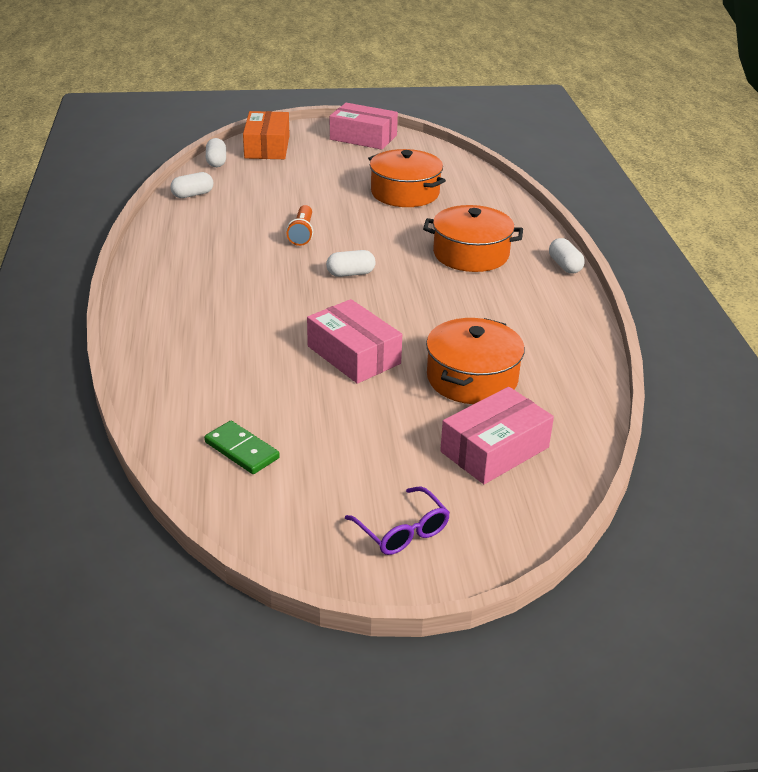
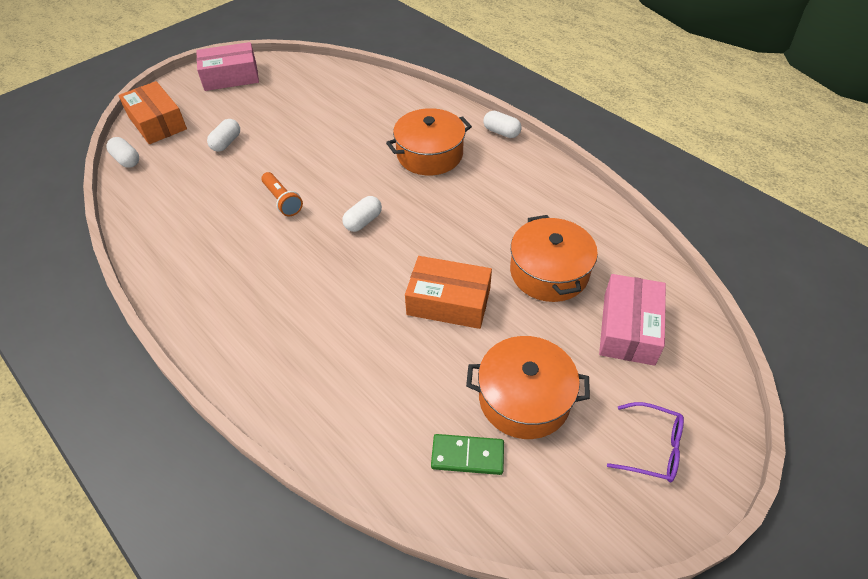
camera: 35 degrees left, 15 degrees up
(192, 195) = (142, 207): white capsule -> white capsule (226, 143)
(353, 355) = (448, 302): pink box -> orange box
(405, 193) = (321, 118): orange pot -> orange pot (524, 398)

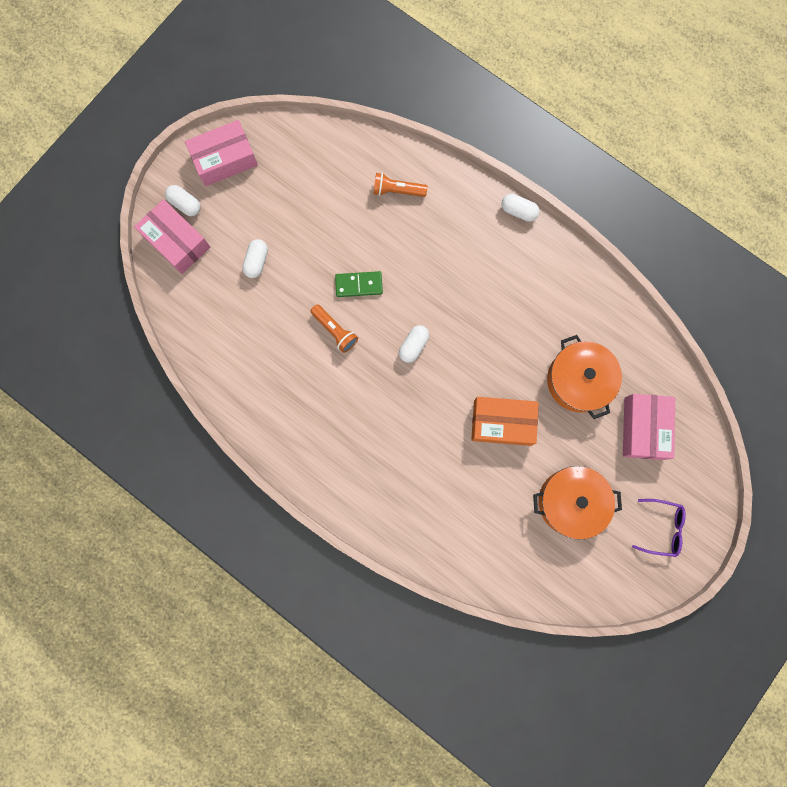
camera: 10 degrees left, 30 degrees up
(126, 160) = (169, 298): white capsule -> white capsule (185, 204)
(157, 122) = (176, 241): orange box -> pink box
(383, 108) = (397, 190): none -> orange flashlight
(429, 154) = (455, 252): orange pot -> none
(467, 456) = (537, 553): green domino -> green domino (359, 285)

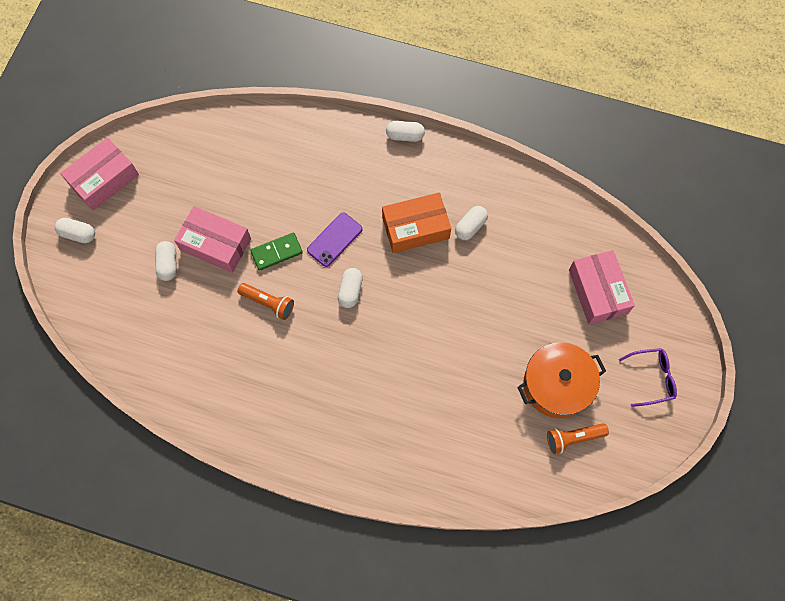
camera: 20 degrees left, 10 degrees down
(176, 241) = (80, 272): pink box -> pink box (215, 244)
(397, 190) = (283, 154): orange flashlight -> orange flashlight (573, 438)
(416, 291) = (334, 239): none -> purple phone
(502, 423) = (462, 333): orange box -> orange box (415, 228)
(547, 323) = (470, 227): none -> white capsule
(578, 380) = (519, 269): orange pot -> none

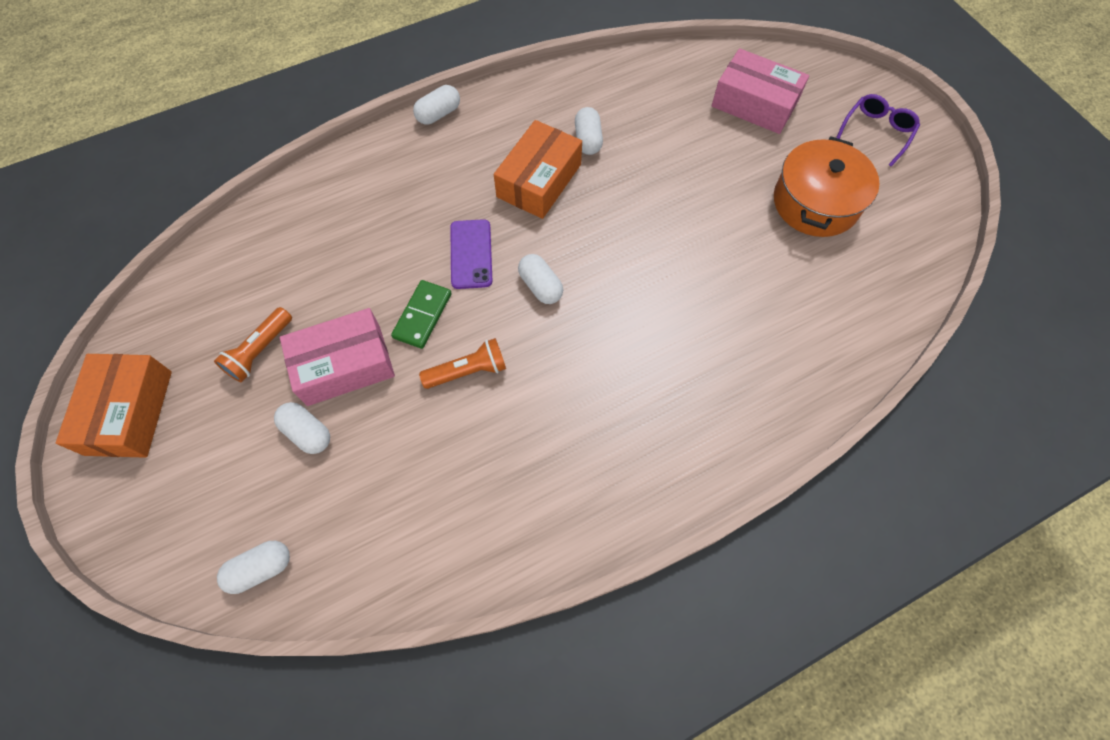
camera: 45 degrees left, 5 degrees down
(78, 234) = (152, 499): white capsule -> white capsule (261, 569)
(104, 180) = (129, 412): pink box -> orange box
(573, 438) = (881, 232): orange flashlight -> orange flashlight (259, 351)

